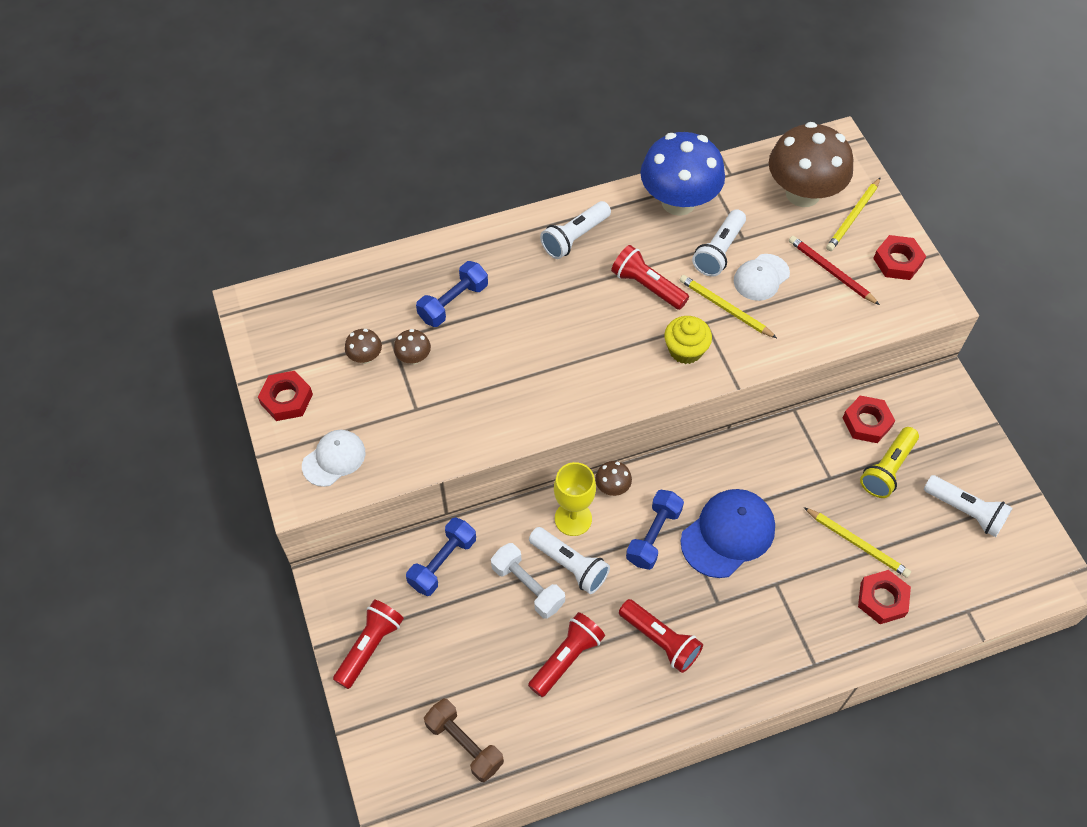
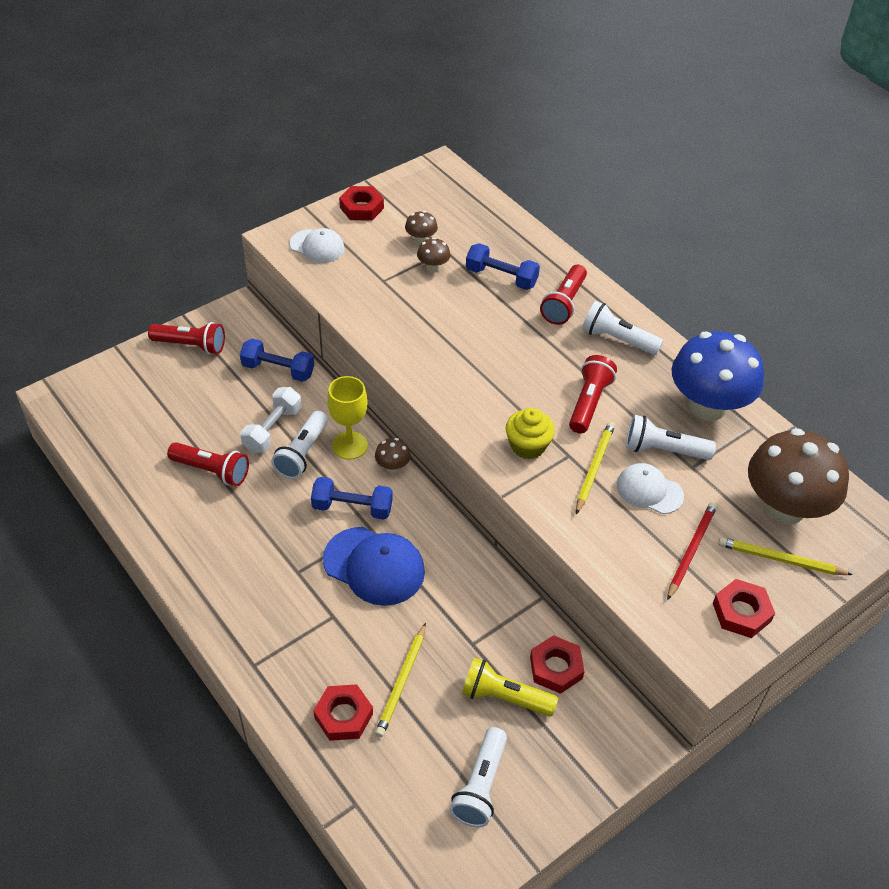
camera: 70 degrees right, 10 degrees down
(464, 744) = (120, 422): brown dumbbell -> none
(660, 640) = (246, 534): red flashlight -> red flashlight (564, 304)

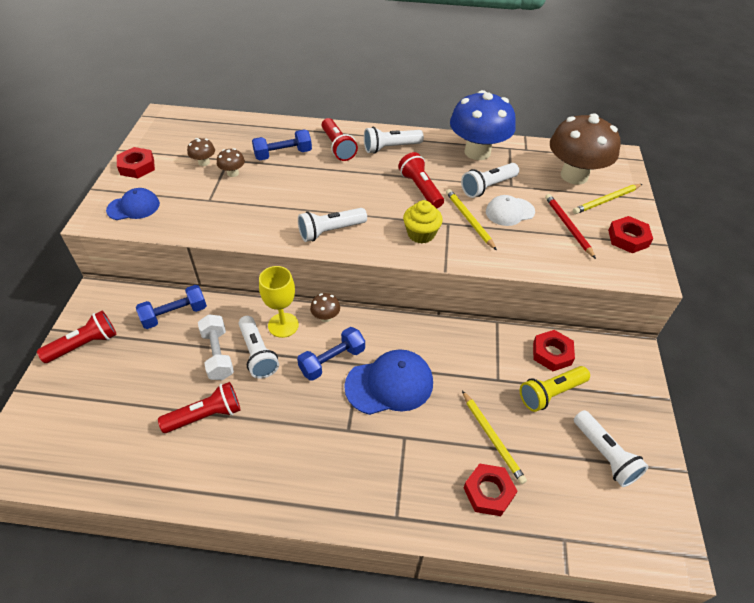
camera: 45 degrees left, 0 degrees up
(317, 246) = (133, 207): white cap -> blue cap
(449, 383) = (330, 231): none -> white flashlight

